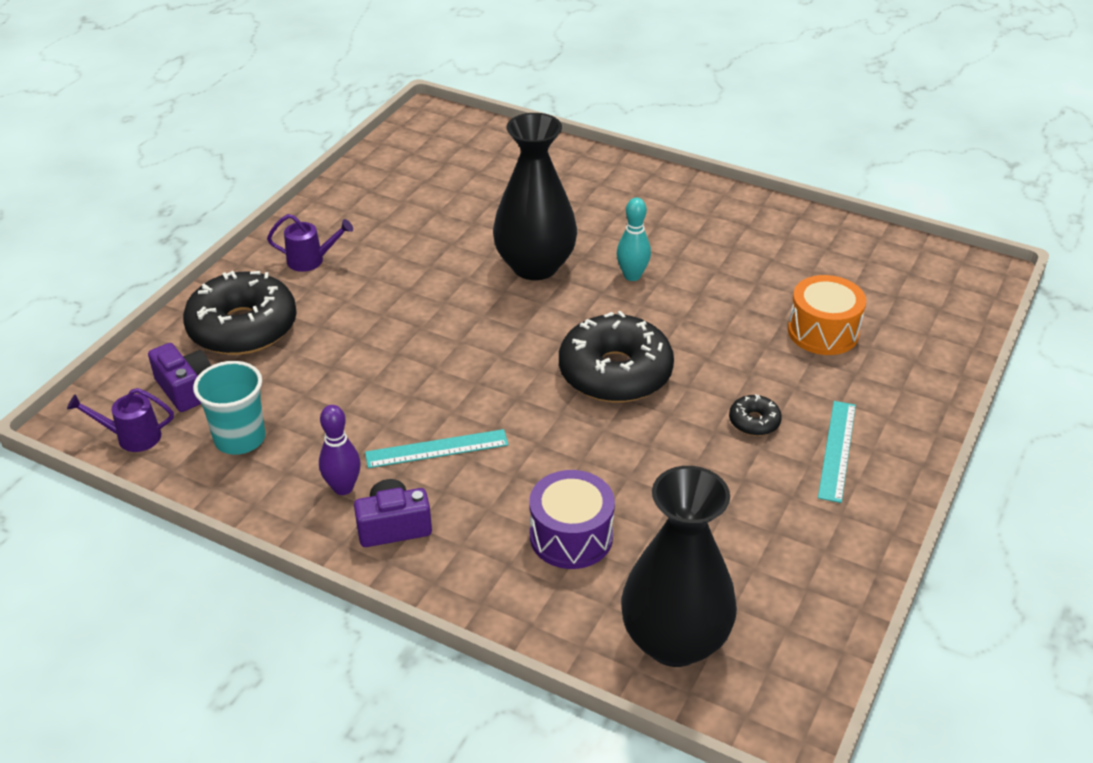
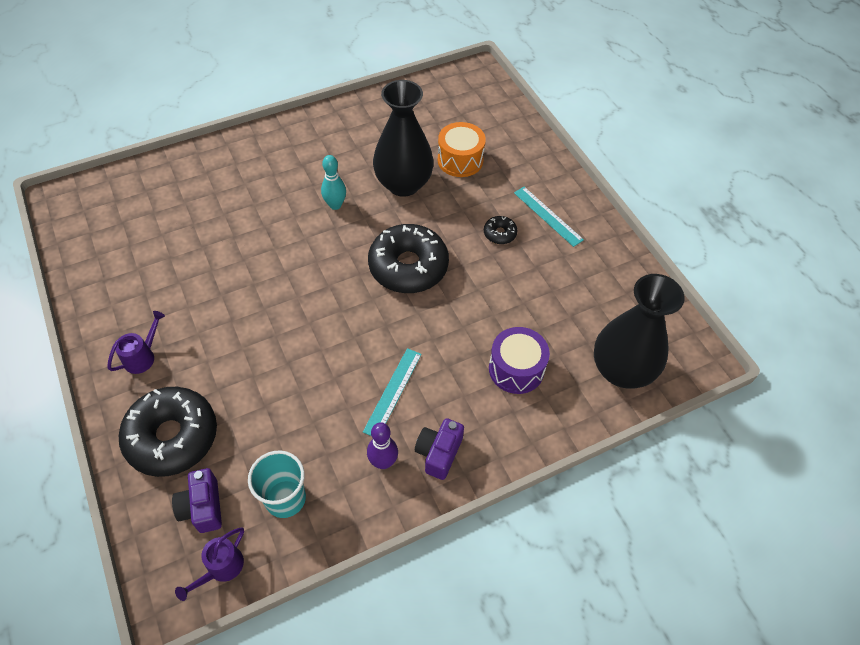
camera: 55 degrees left, 15 degrees up
(185, 389) = (202, 507): purple camera -> purple camera turned 105 degrees counterclockwise
(535, 266) = (278, 243): black vase -> black vase (403, 184)

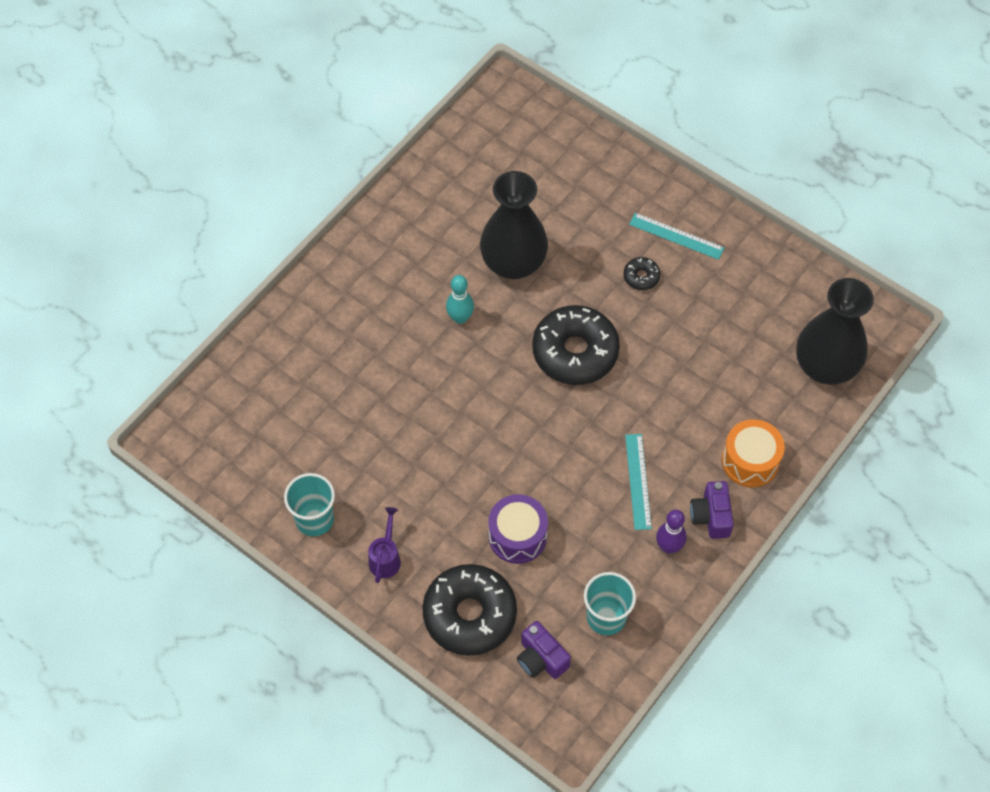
camera: 25 degrees left, 5 degrees up
(114, 301) = (314, 519): none -> turquoise cup
(221, 568) = (592, 697): purple watering can -> none
(460, 160) = (553, 209): orange drum -> orange drum (750, 461)
(516, 369) = (733, 408): purple drum -> purple drum (517, 536)

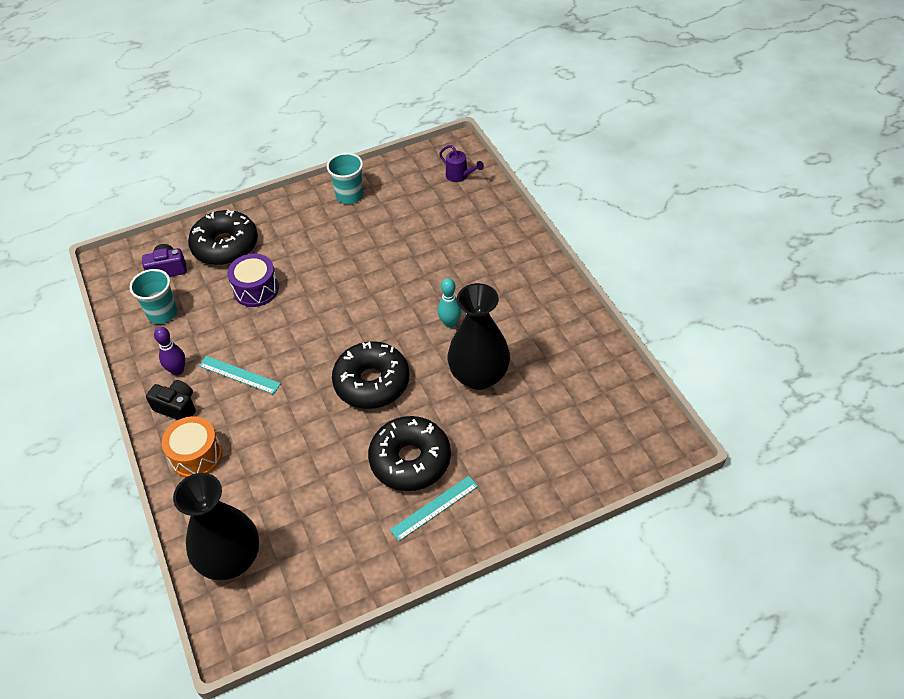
camera: 120 degrees right, 10 degrees down
(386, 557) = (296, 220): purple watering can -> purple watering can (459, 176)
(641, 277) = (410, 460): black donut -> black donut, size x2.30
(711, 516) = (177, 407): purple camera -> black camera

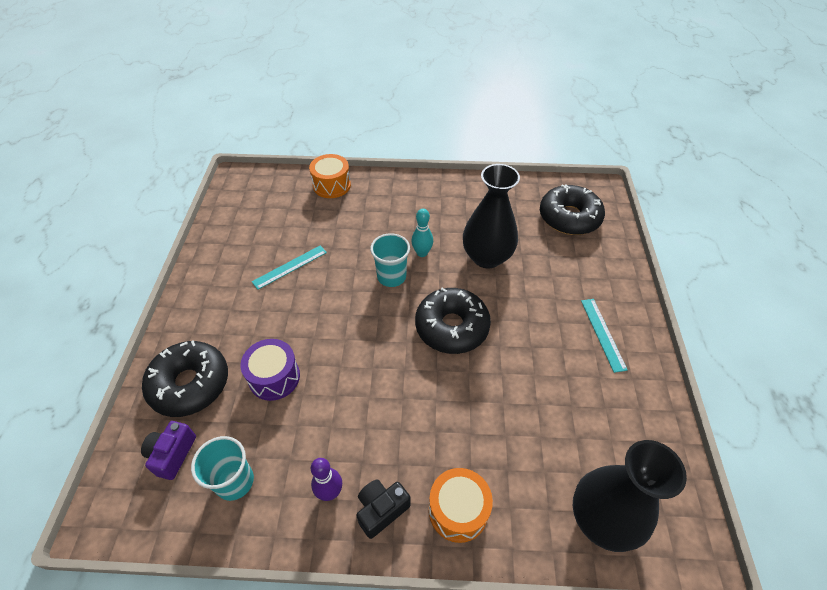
camera: 65 degrees left, 0 degrees up
(239, 374) = (375, 431): turquoise ruler -> turquoise ruler (290, 267)
(349, 196) = (221, 262): turquoise cup -> turquoise cup (391, 277)
(410, 460) = (548, 332): black donut -> black donut (569, 217)
(459, 176) = (270, 187): purple watering can -> none
(495, 216) = (332, 185): none -> orange drum

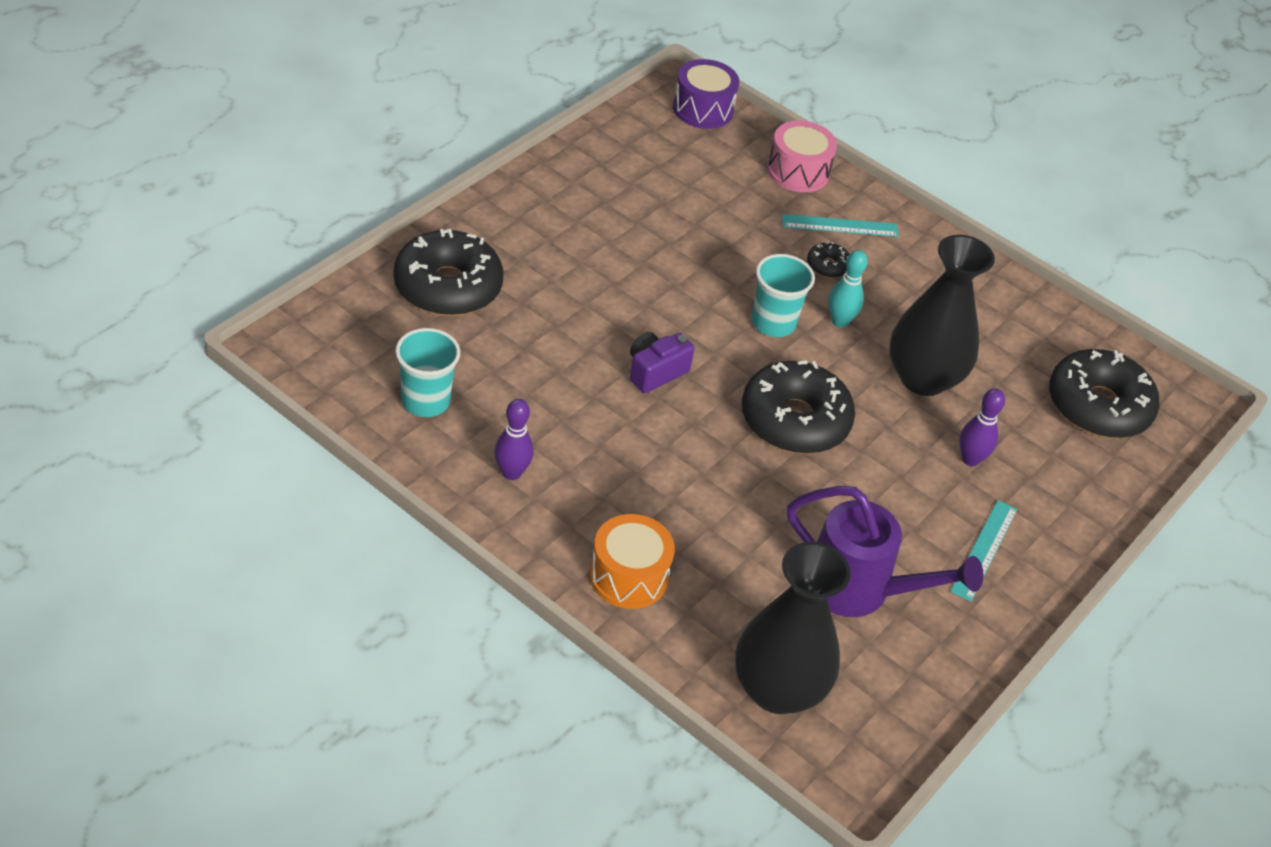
camera: 30 degrees right, 5 degrees down
(172, 454) = (383, 338): purple camera -> purple camera (655, 372)
(274, 377) = (541, 337): purple drum -> purple drum (703, 109)
(290, 267) = (656, 236): turquoise ruler -> turquoise ruler (840, 225)
(332, 185) = (798, 171): orange drum -> pink drum
(381, 510) = (550, 522): black camera -> none
(389, 226) = (827, 266): none -> black donut
(548, 286) = (970, 459): none -> purple bowling pin
(576, 409) = (859, 590): none -> purple watering can

